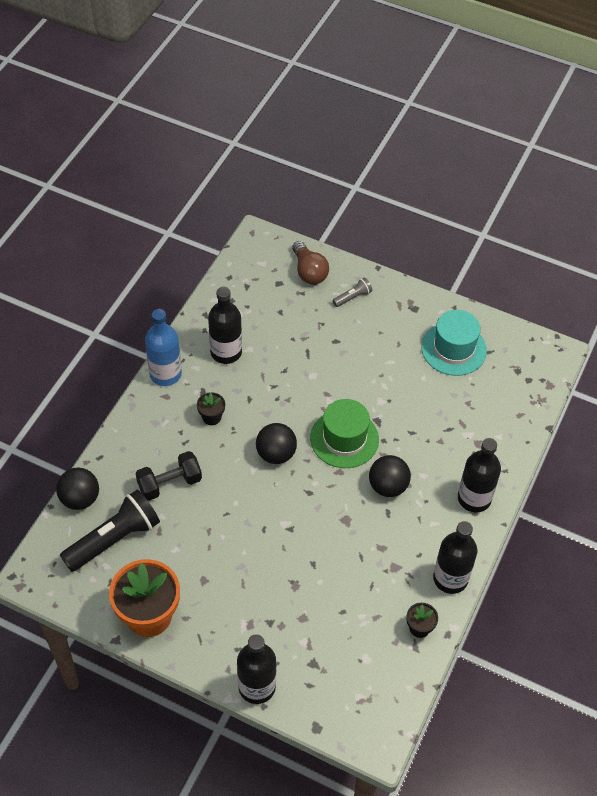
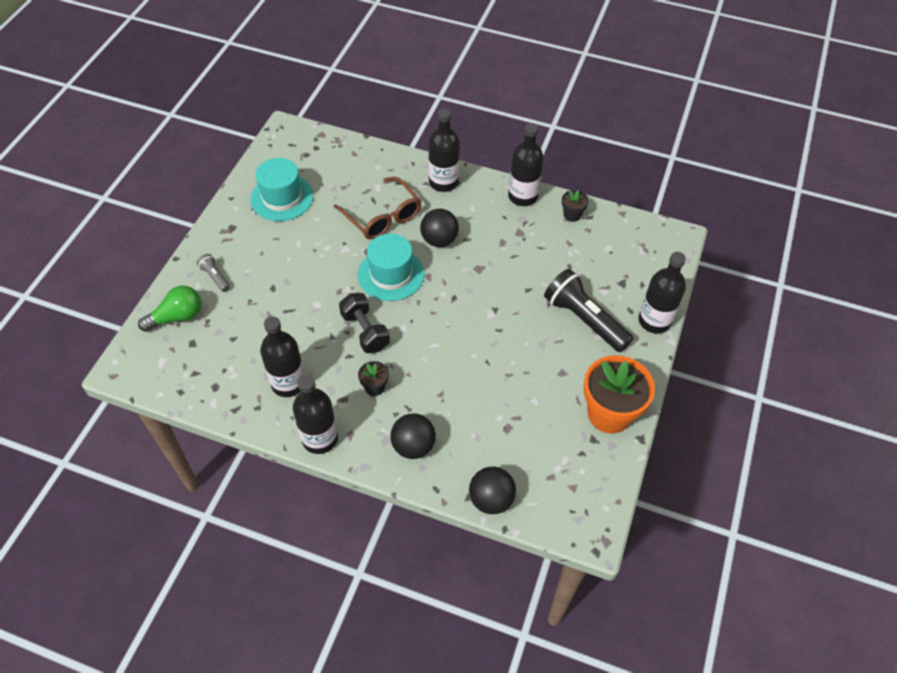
camera: 95 degrees left, 0 degrees up
(114, 539) = (533, 457): black flashlight -> black flashlight (584, 319)
(165, 374) = (320, 438): blue bottle -> black bottle
(169, 483) = (460, 415): black dumbbell -> black dumbbell (365, 331)
(276, 454) = (414, 327): black ball -> black ball (413, 446)
(309, 271) = (177, 317): brown light bulb -> green light bulb
(344, 439) = (391, 274): green hat -> turquoise hat
(423, 436) = (382, 217): none -> brown glasses

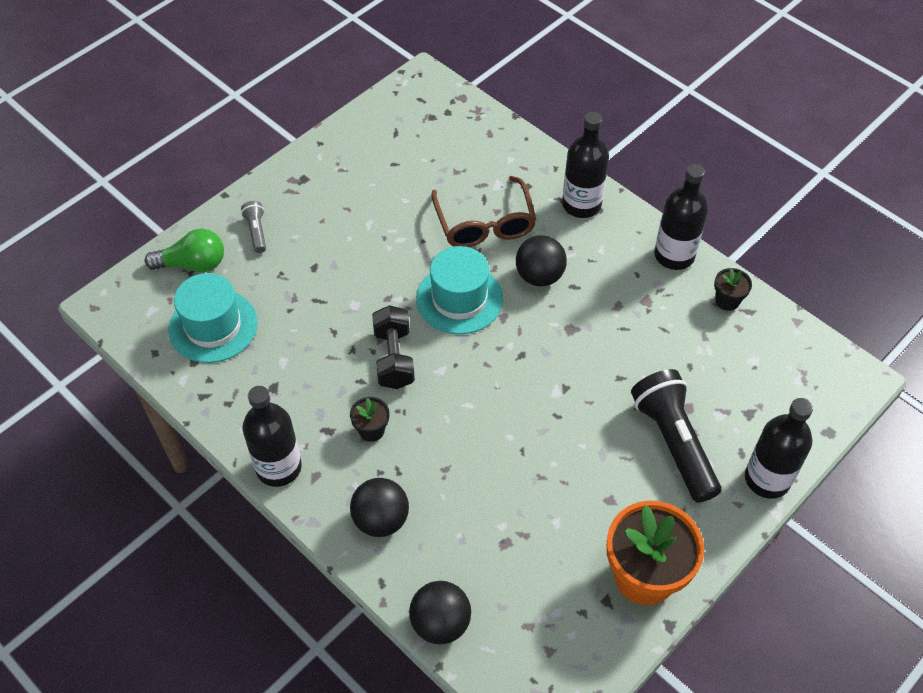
camera: 25 degrees right, 0 degrees up
(282, 197) = (378, 161): turquoise hat -> turquoise hat (213, 326)
(288, 383) = (276, 388): black bottle -> none

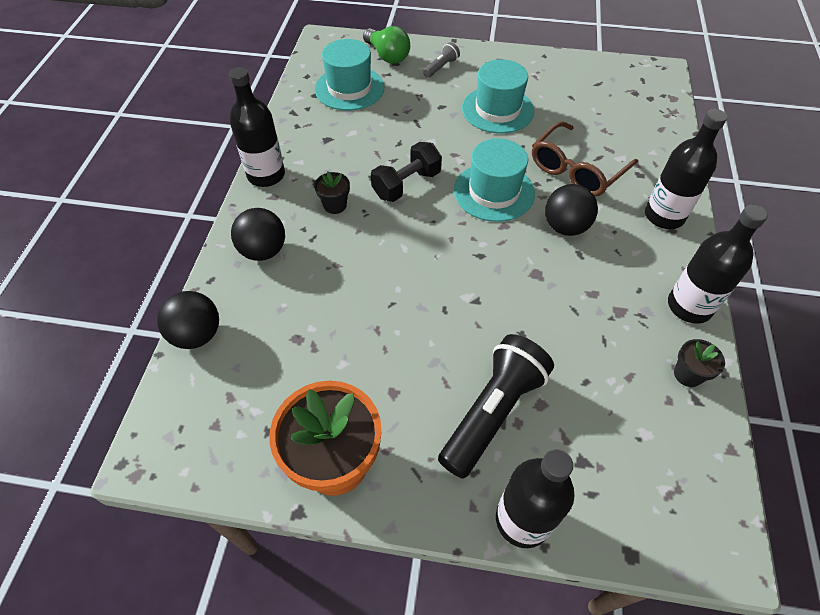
camera: 55 degrees right, 0 degrees up
(360, 228) = (497, 110): none -> turquoise hat

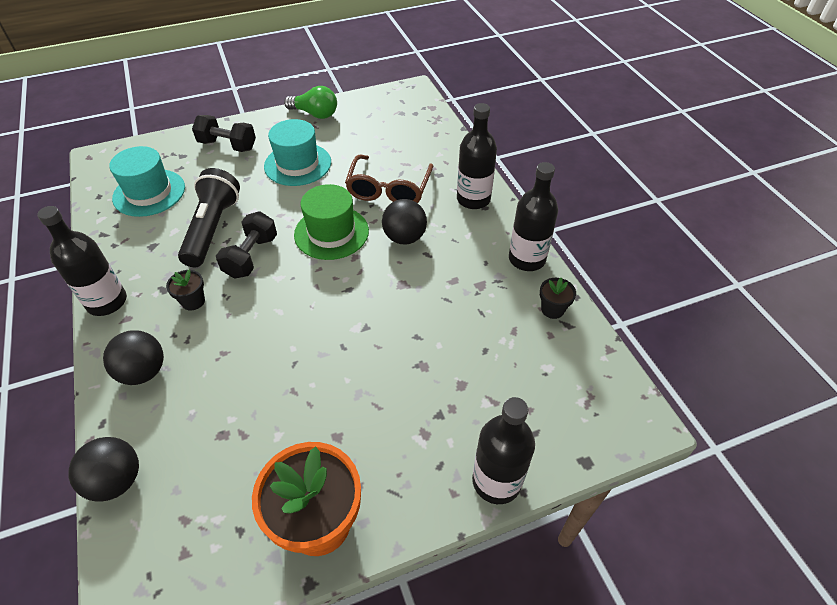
camera: 30 degrees left, 5 degrees down
(387, 56) = (171, 152): green light bulb -> green light bulb (315, 114)
(441, 67) = (227, 145): grey flashlight -> black dumbbell
(493, 412) = (428, 409): black flashlight -> black flashlight (212, 228)
(494, 192) = (331, 233): turquoise hat -> green hat

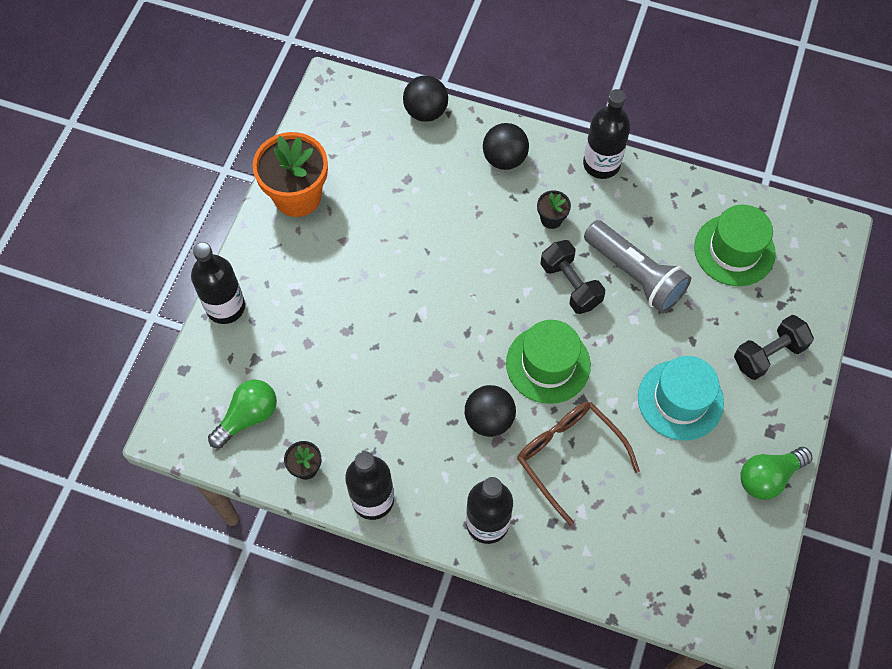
camera: 130 degrees right, 15 degrees up
(149, 193) = (734, 250): turquoise hat -> green hat
(212, 228) = (635, 275): black flashlight -> grey flashlight
(563, 376) = (248, 417): none -> green light bulb

